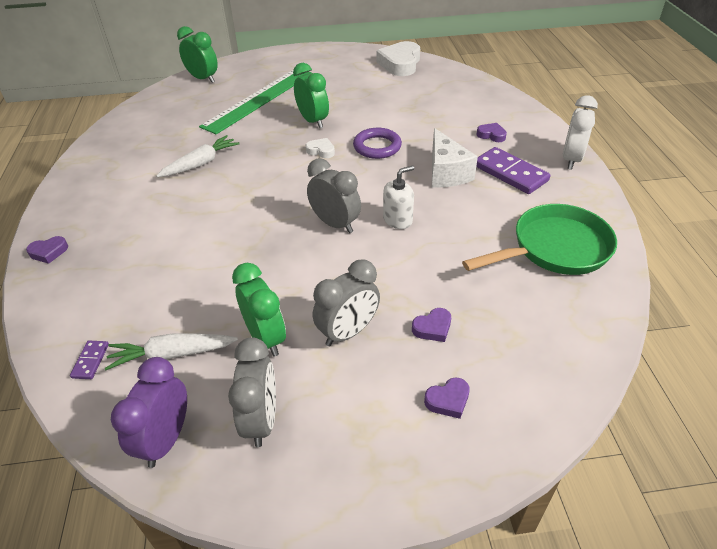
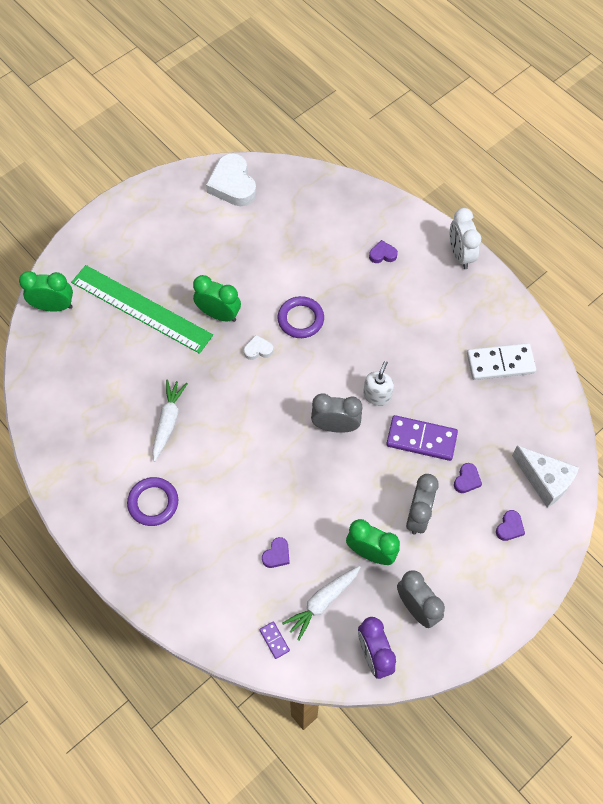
camera: 35 degrees left, 20 degrees up
(49, 252) = (142, 582): purple heart -> purple heart (277, 555)
(126, 205) = (153, 503): none -> purple ring
(259, 99) = (141, 308): green ruler -> green ruler turned 60 degrees counterclockwise
(446, 173) = (377, 322): white cheese -> white cheese (544, 480)
(510, 173) = (425, 296): purple domino -> purple domino (421, 439)
(555, 249) = (500, 363): green pan -> white domino

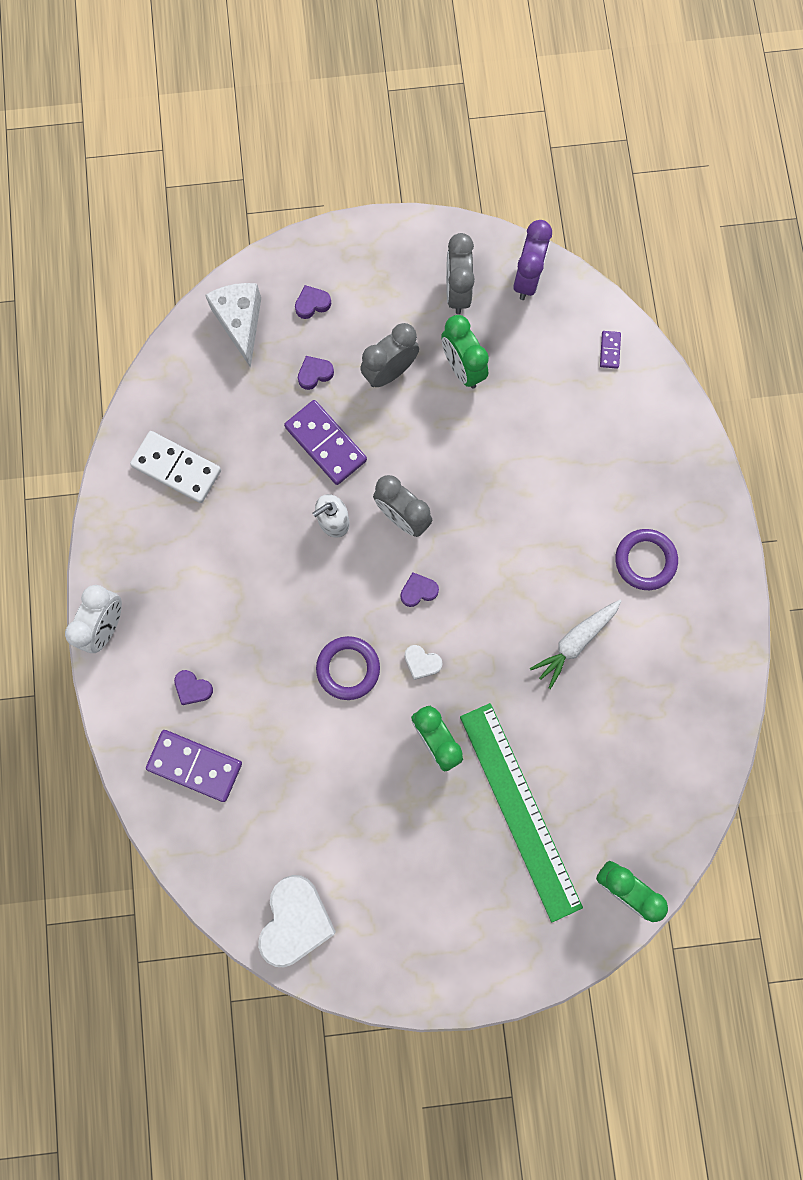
camera: 145 degrees left, 15 degrees up
(277, 555) = (554, 426): purple heart -> purple heart (418, 591)
(322, 602) = (541, 354): white carrot -> none
(348, 219) = (195, 765): none -> purple domino

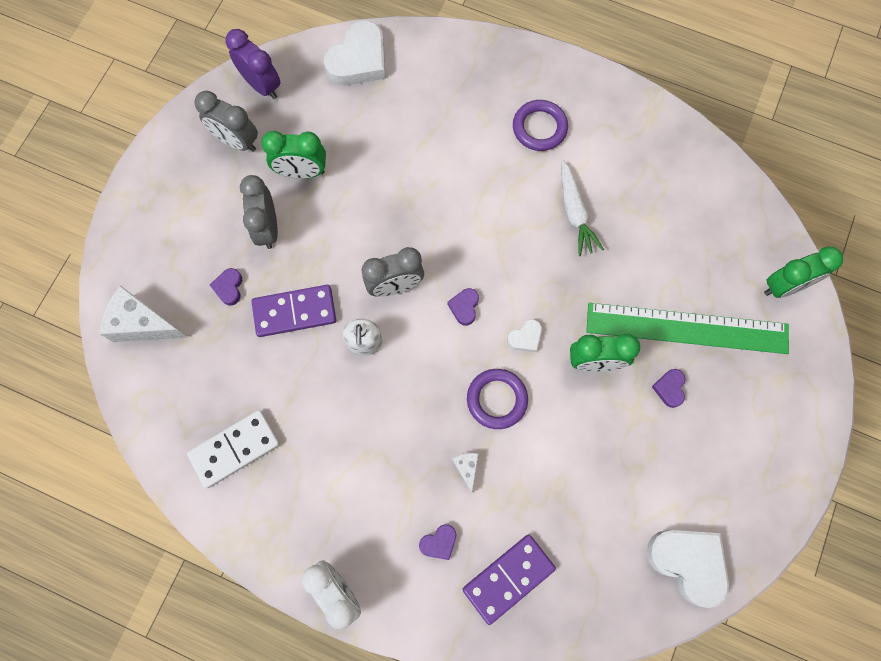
camera: 60 degrees left, 5 degrees down
(270, 676) = (466, 468): none -> white cheese
(312, 304) = (167, 256): purple heart -> purple heart (669, 388)
(609, 350) = (359, 60): purple domino -> white heart

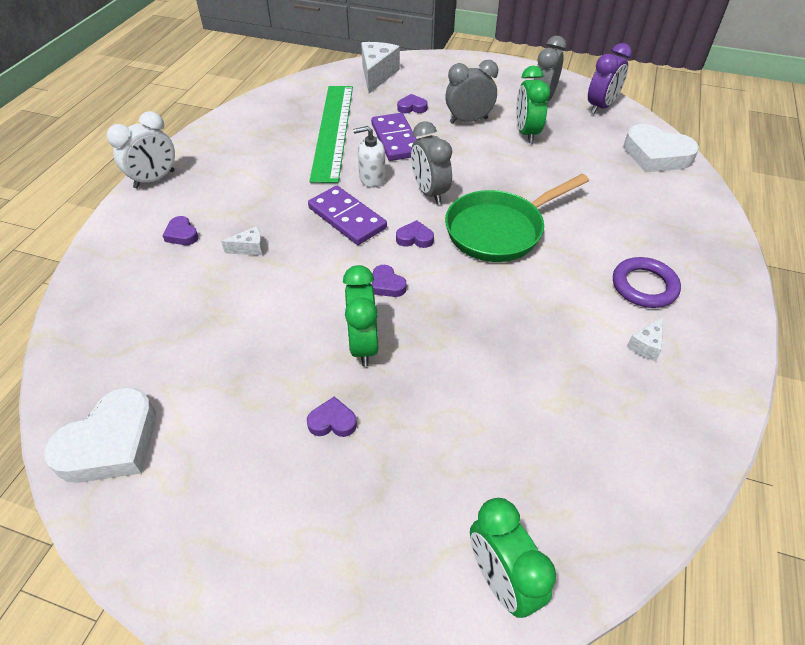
camera: 85 degrees right, 25 degrees down
(235, 449) = (279, 121): white domino -> none
(459, 229) = (499, 230): none -> green pan
(497, 399) = (318, 266): purple ring -> none
(508, 578) = (137, 283): purple domino -> purple domino (347, 218)
(525, 337) = (387, 285): white heart -> purple heart
(574, 212) = (546, 321): white carrot -> none
(603, 146) = (646, 345): none -> white cheese
(687, 328) = (415, 441): green ruler -> green ruler (333, 131)

